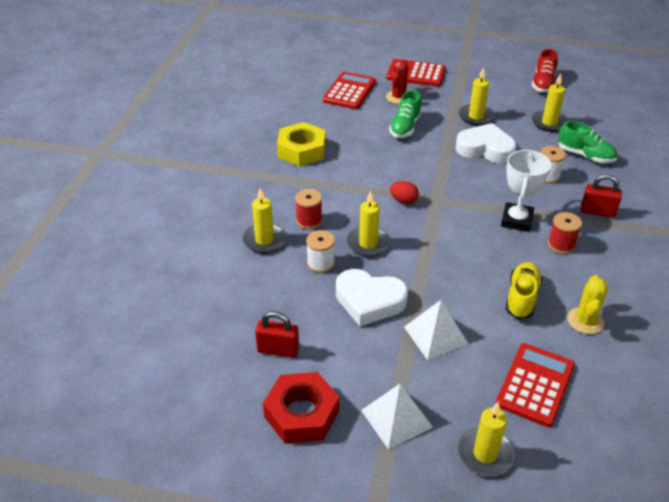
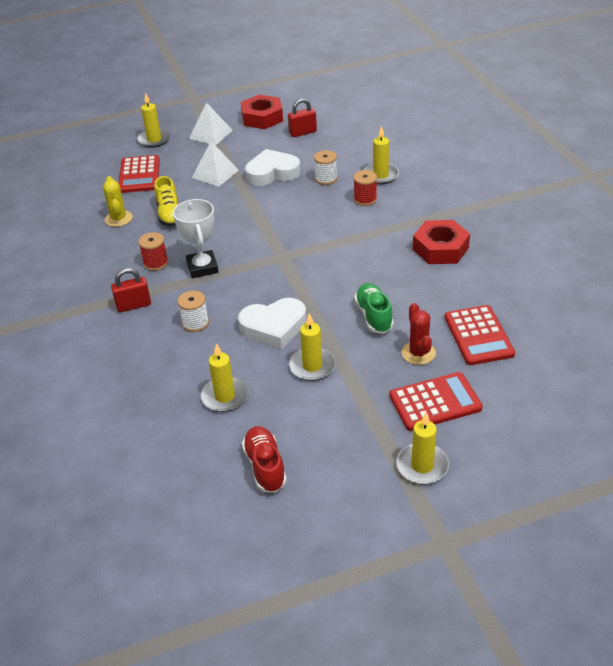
camera: 150 degrees right, 0 degrees up
(301, 150) = (440, 248): yellow nut -> red nut
(368, 243) = (306, 203): yellow candle -> yellow candle (422, 466)
(403, 201) = (308, 244): red egg -> none
(585, 155) = (166, 366): green shoe -> none

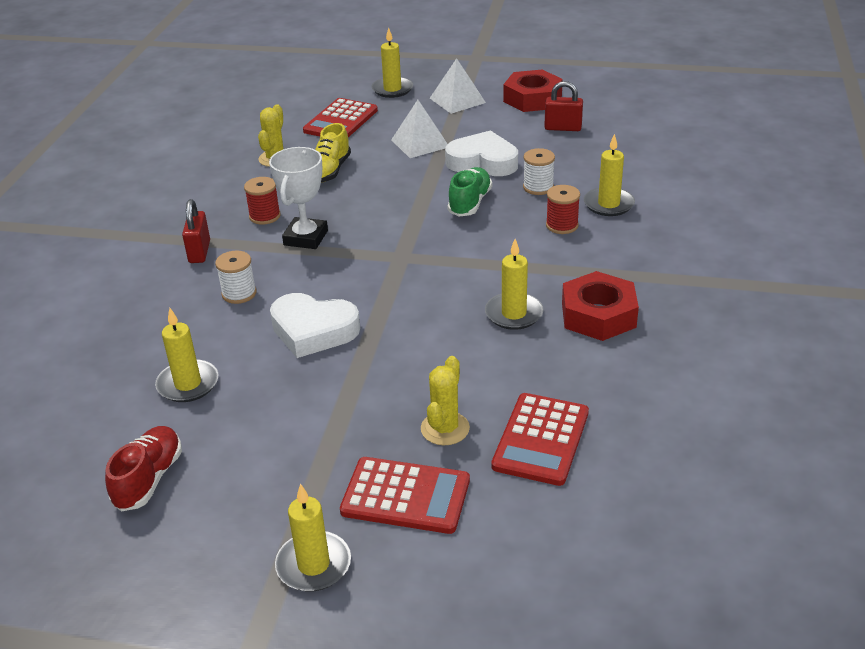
camera: 30 degrees right, 5 degrees down
(134, 305) = (199, 252): red padlock -> red padlock turned 75 degrees clockwise
(312, 366) = (310, 391): yellow candle -> yellow candle (514, 314)
(373, 316) = (436, 363): green shoe -> green shoe (470, 203)
(418, 353) = (445, 428): red cactus -> yellow cactus

